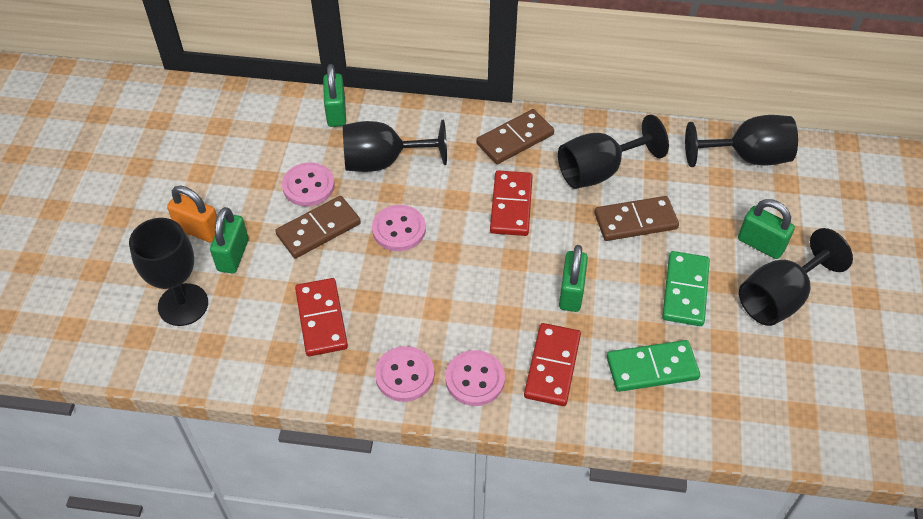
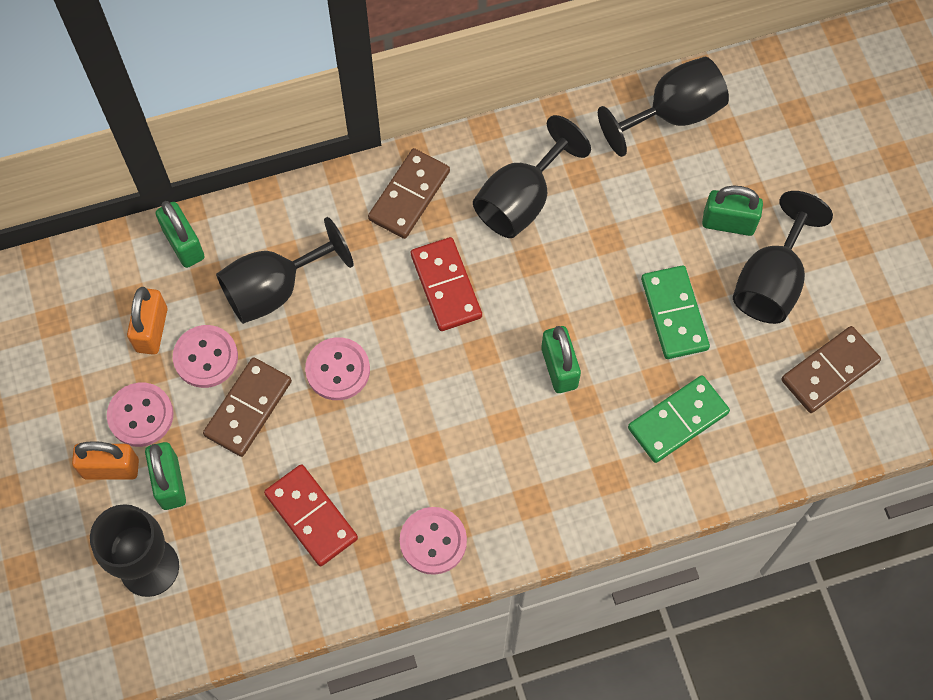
camera: 25 degrees left, 15 degrees up
(282, 155) = (152, 330): none -> orange padlock
(475, 379) = (507, 513): pink button -> pink button (141, 415)
(552, 366) = (578, 463): red domino -> none
(635, 221) = (587, 249): brown domino -> brown domino (829, 371)

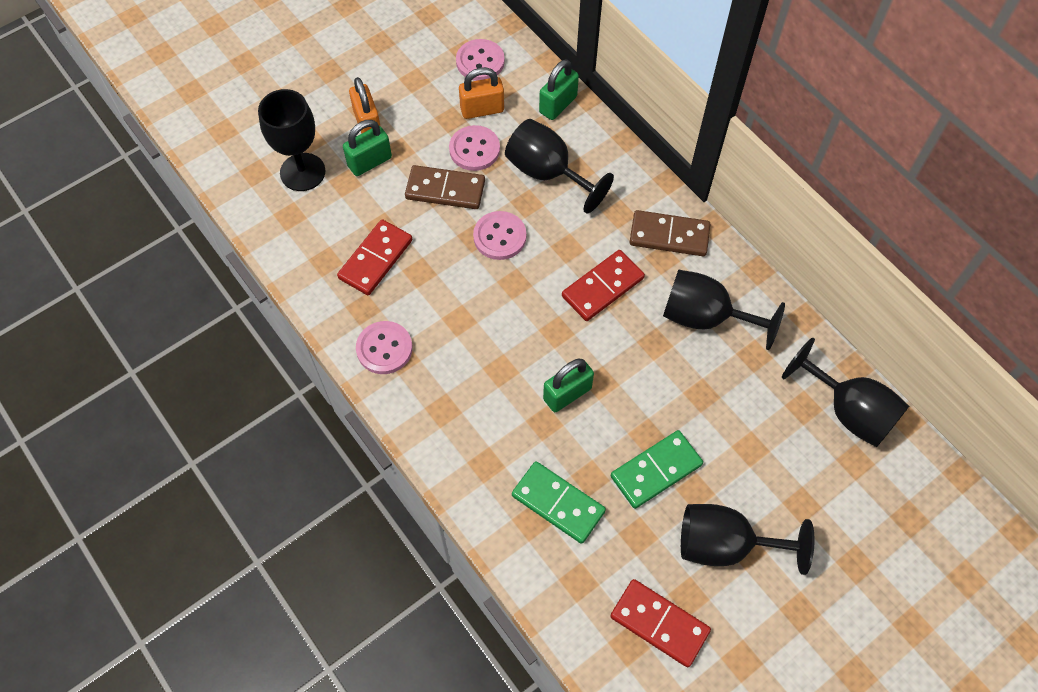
camera: 70 degrees right, 5 degrees down
(141, 415) = (414, 126): pink button -> pink button (480, 62)
(728, 223) = (765, 490): green padlock -> none
(829, 371) = (659, 623): brown domino -> red domino

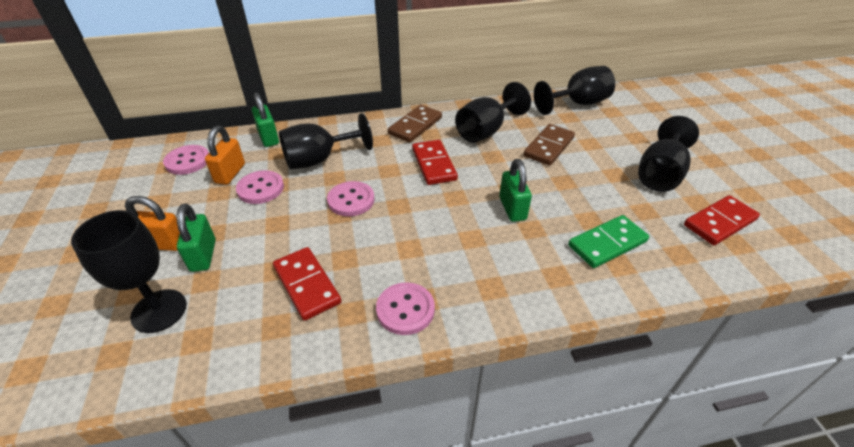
camera: 65 degrees left, 20 degrees down
(445, 189) = (280, 216): brown domino -> brown domino (548, 147)
(656, 470) = (593, 186): green domino -> none

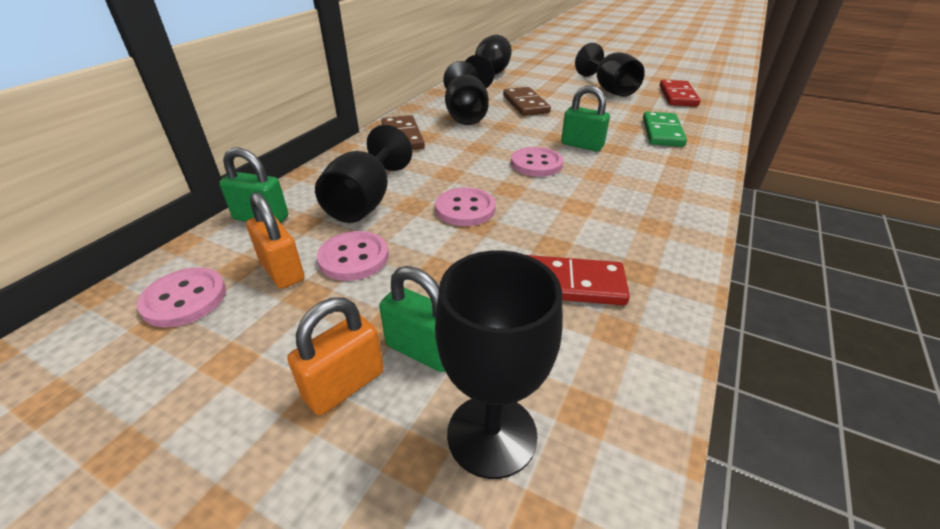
camera: 50 degrees left, 5 degrees down
(405, 309) = (660, 239): pink button -> pink button (536, 164)
(434, 164) = (475, 151): red domino -> none

